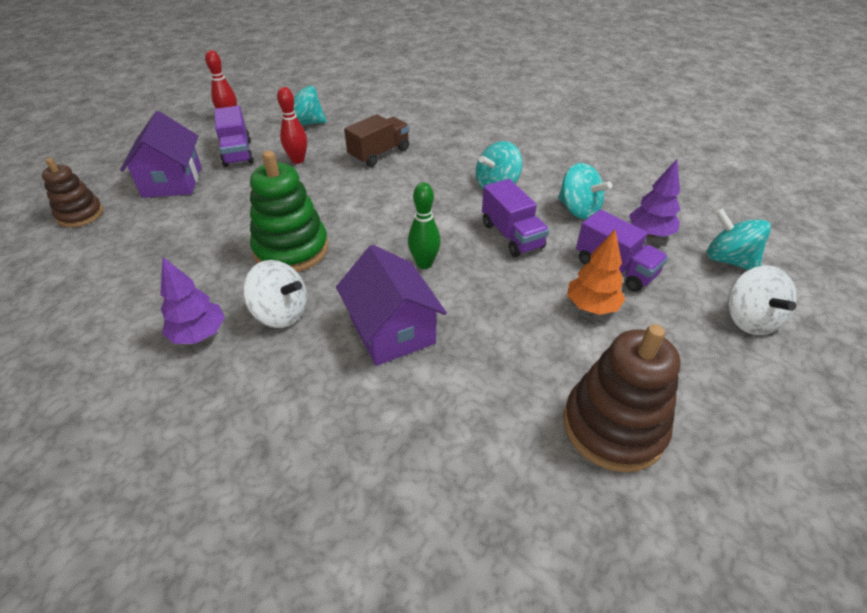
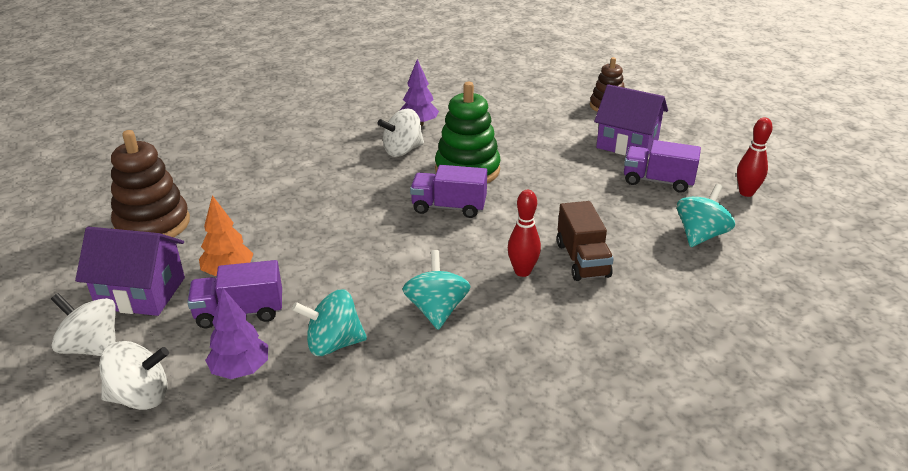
camera: 125 degrees right, 10 degrees down
(298, 160) = (612, 208): red bowling pin -> red bowling pin (522, 271)
(392, 330) = (333, 182): purple house -> purple house (141, 293)
(424, 264) = (378, 218): green bowling pin -> none
(511, 236) = (353, 278): purple truck -> purple truck (449, 207)
(728, 260) = (140, 397): turquoise spinning top -> white spinning top

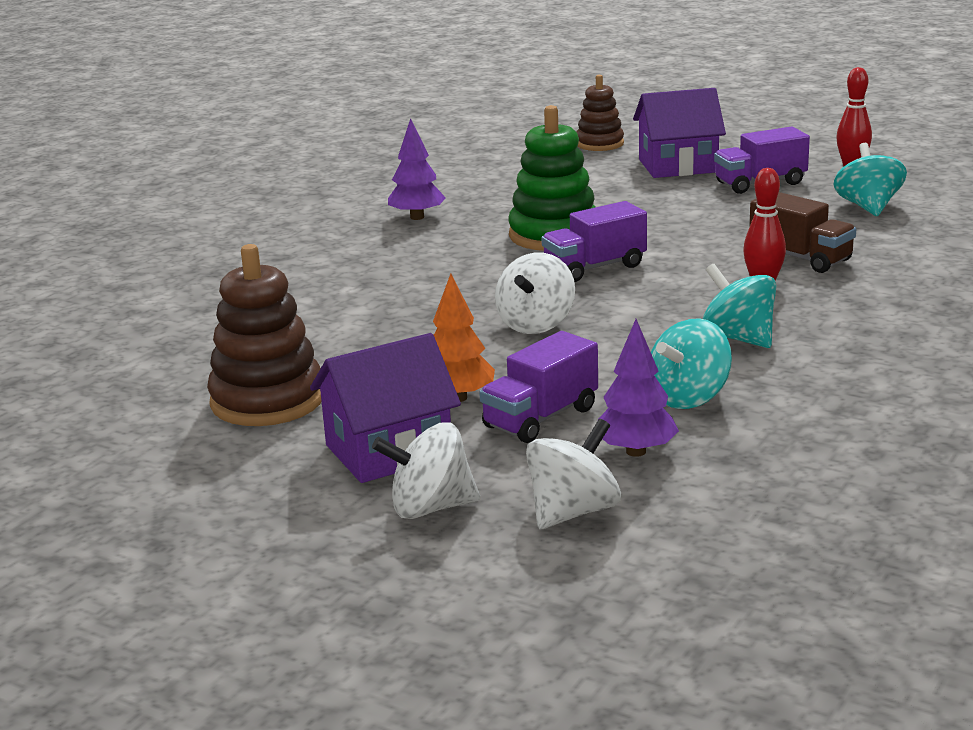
camera: 35 degrees left, 10 degrees down
(402, 150) = (446, 243): white spinning top -> white spinning top (536, 324)

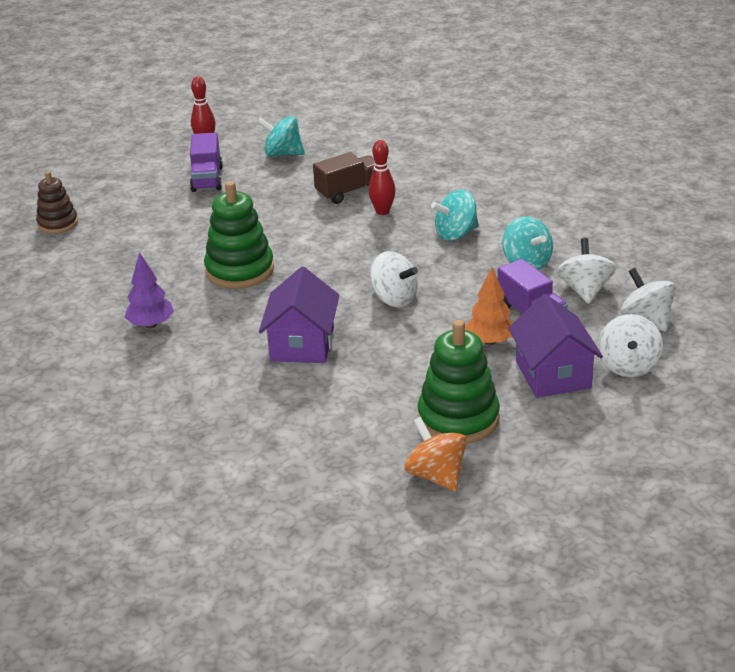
camera: 75 degrees left, 10 degrees up
(147, 403) = (436, 475): none -> orange spinning top
(267, 400) = (458, 419): brown stacking toy -> green stacking toy
(594, 267) = (312, 263): purple truck -> none
(636, 451) = (585, 290): purple tree -> white spinning top
(678, 166) = (141, 201): purple house -> purple house (302, 344)

